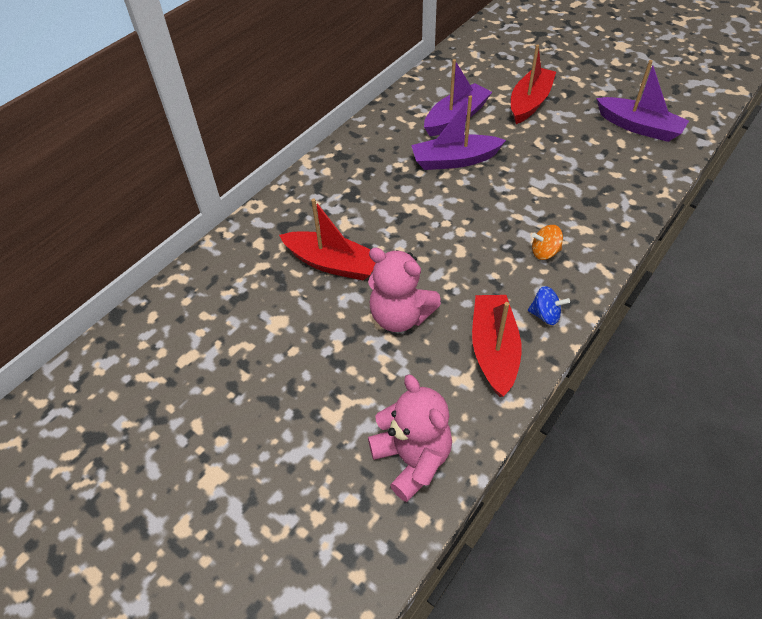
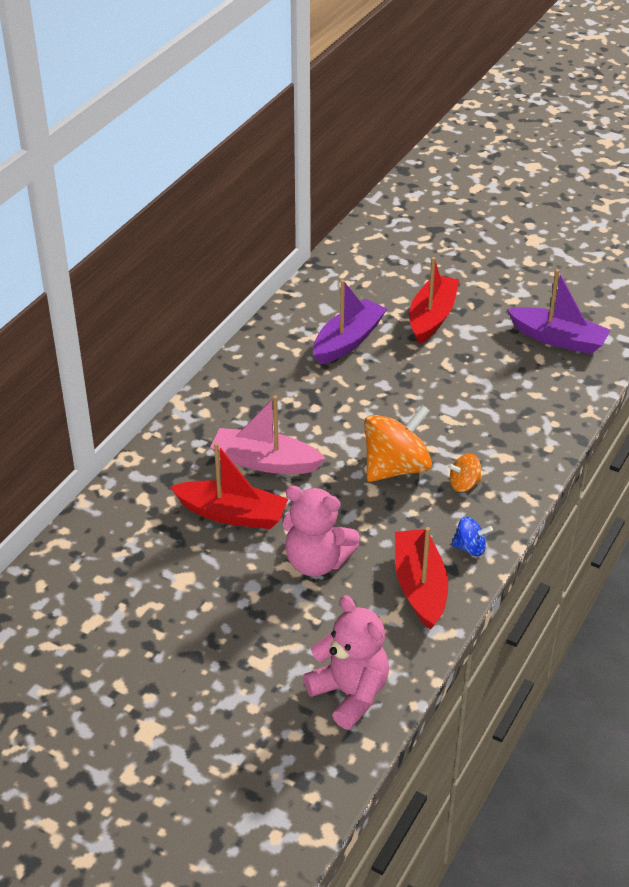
camera: 10 degrees left, 10 degrees down
(369, 218) = (265, 462): none -> pink boat
(454, 160) = (353, 391): purple boat -> none
(484, 232) = (396, 468): none -> orange spinning top

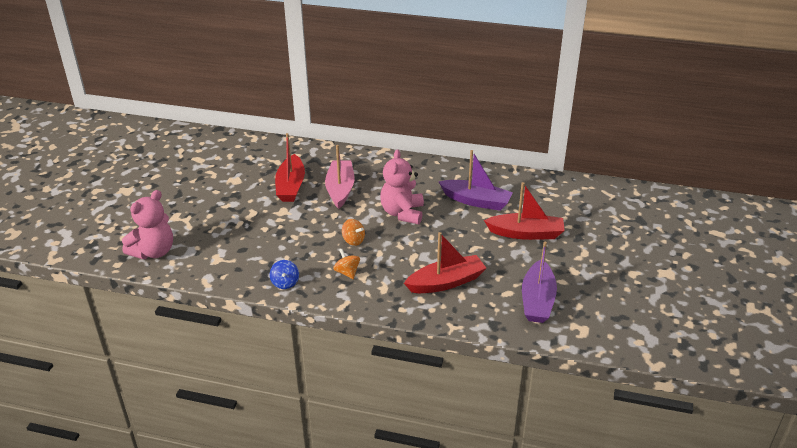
camera: 75 degrees right, 5 degrees down
(316, 562) = (258, 223): pink teddy bear -> pink teddy bear (402, 213)
(396, 468) = (353, 240): orange spinning top -> orange spinning top, size x0.49
(420, 586) = (245, 266): red boat -> red boat (446, 282)

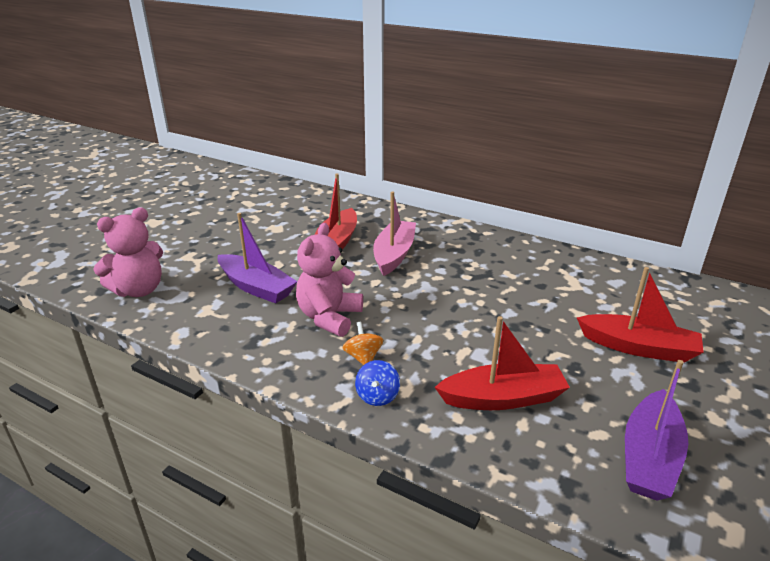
camera: 15 degrees right, 5 degrees down
(285, 283) = (274, 356): blue spinning top -> blue spinning top (377, 396)
(353, 240) = (387, 317): orange spinning top -> none
(402, 213) = (464, 293): pink teddy bear -> pink teddy bear (329, 317)
(476, 201) = (570, 293): purple boat -> purple boat (256, 287)

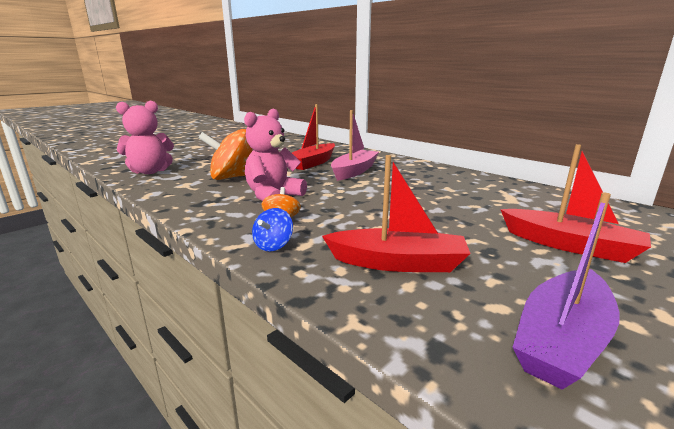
camera: 15 degrees right, 10 degrees down
(256, 287) = (232, 177): purple boat -> orange spinning top

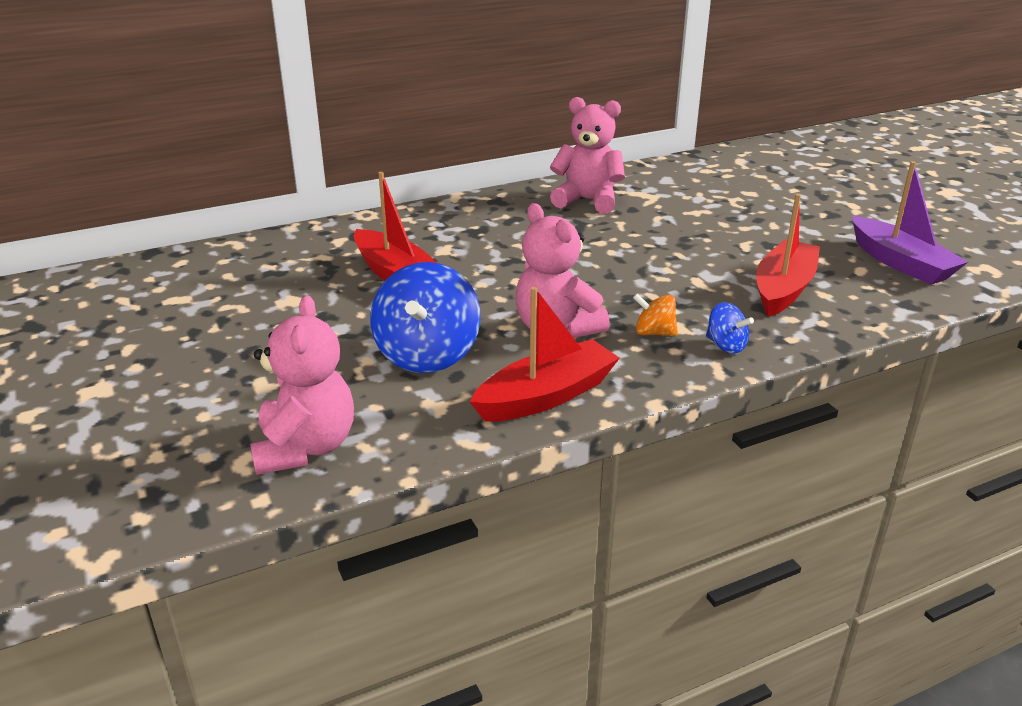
camera: 70 degrees left, 10 degrees up
(232, 177) = (427, 355): orange spinning top -> blue spinning top
(354, 171) = (475, 252): pink boat -> none
(467, 185) = (587, 201): none -> pink teddy bear
(569, 245) = (768, 211): red boat -> red boat (546, 396)

